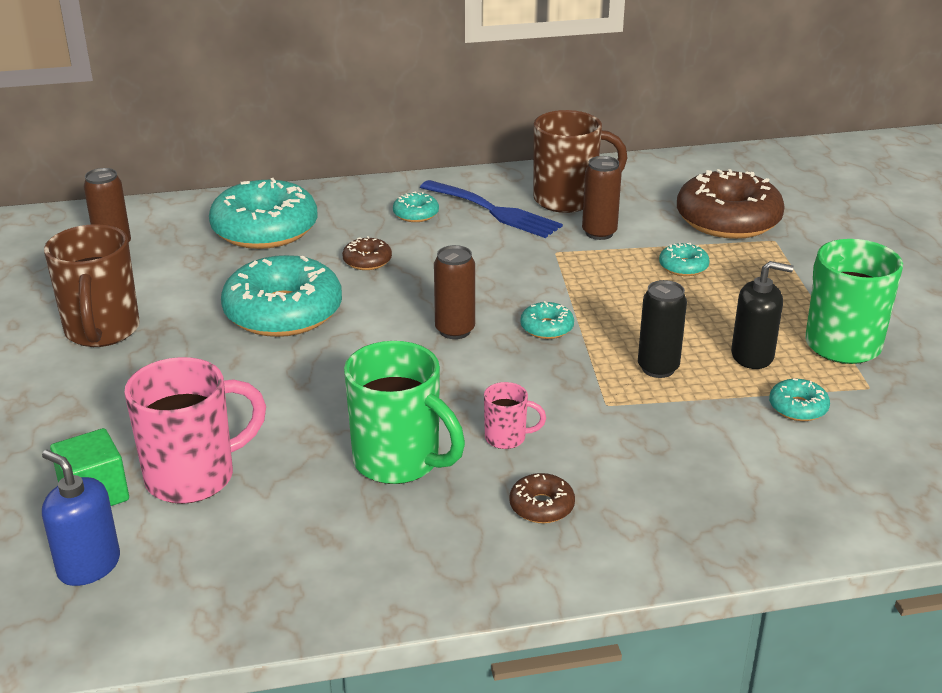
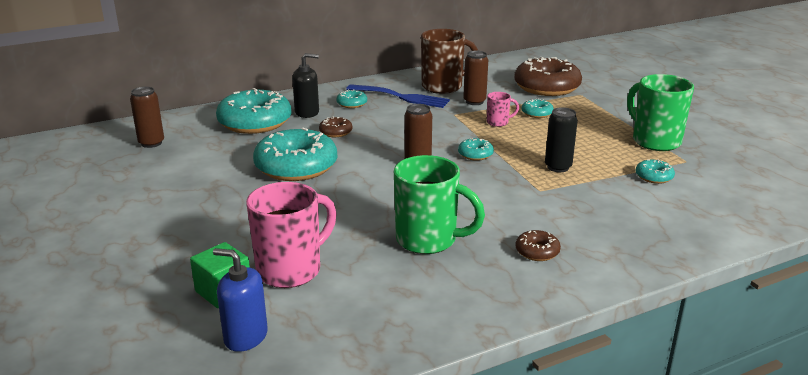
camera: 15 degrees left, 5 degrees down
(102, 332) = (172, 193): brown mug -> none
(507, 438) = (490, 217): pink mug -> pink mug (498, 122)
(752, 356) = (609, 154): black soap dispenser -> black soap dispenser (307, 112)

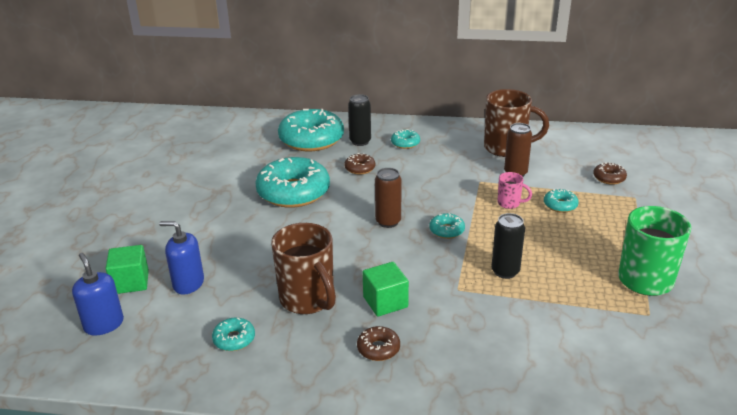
camera: 35 degrees right, 5 degrees up
(151, 143) = (223, 136): brown can -> none
(291, 270) = (188, 283): pink mug -> blue soap dispenser
(307, 112) = (360, 141): black soap dispenser -> black can
(401, 97) = (455, 148): blue fork -> none
(429, 240) = (308, 300): green mug -> brown mug
(496, 218) = (385, 302): none -> green cube
(546, 87) = (609, 178): brown donut -> brown donut, size x0.44
(654, 177) = (588, 318): turquoise donut -> turquoise donut (234, 339)

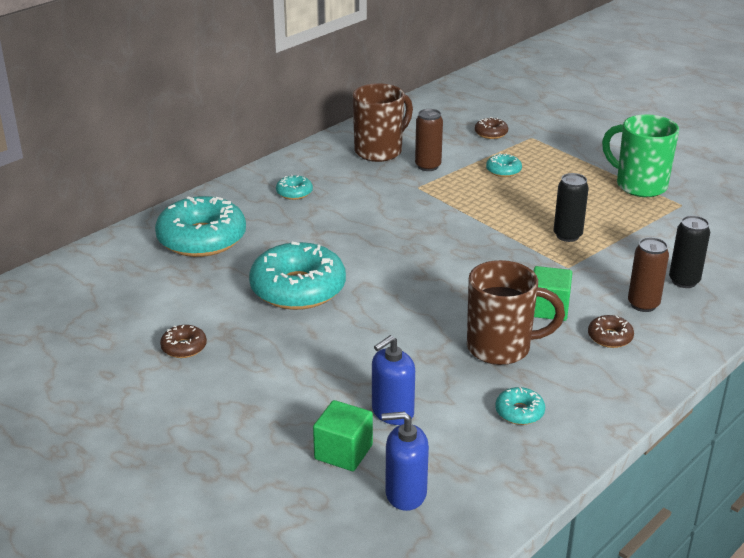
camera: 55 degrees left, 0 degrees up
(360, 141) = (252, 214): black can -> black can (684, 281)
(360, 168) = (306, 235): brown donut -> brown donut (184, 347)
(388, 222) = (424, 258): brown can -> brown can (643, 304)
(446, 230) = (476, 236): turquoise donut -> none
(509, 203) = (472, 190): pink mug -> none

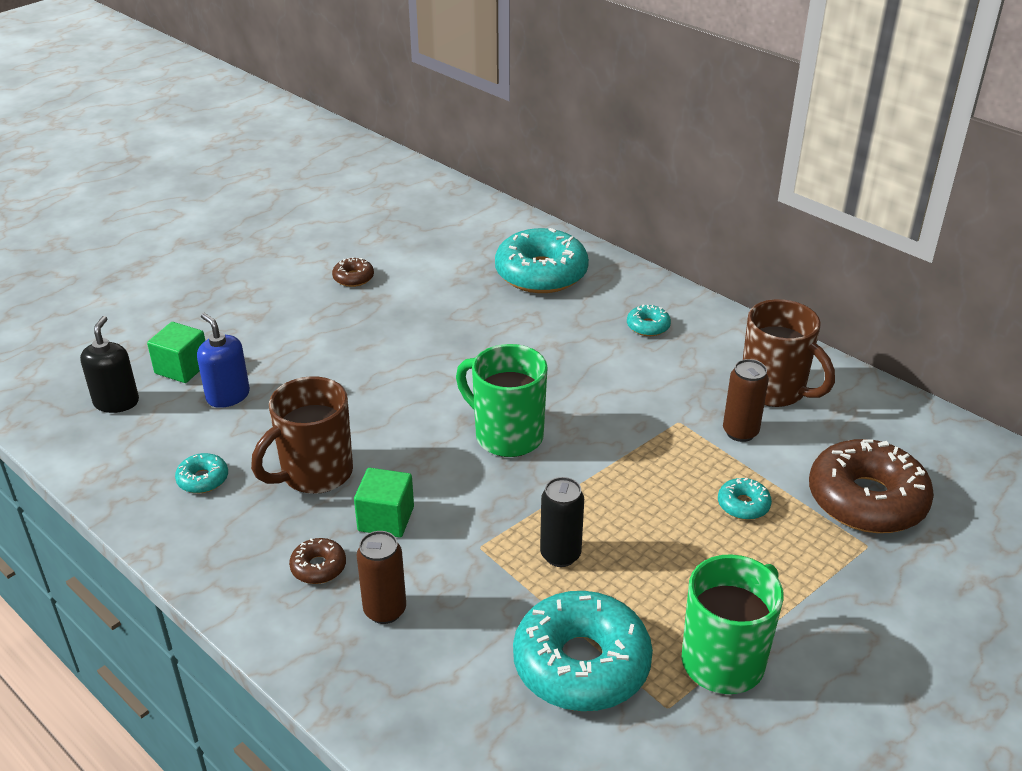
camera: 90 degrees right, 5 degrees up
(298, 289) = (443, 336): turquoise donut -> turquoise donut (581, 664)
(405, 493) = (116, 402): blue soap dispenser -> black soap dispenser
(440, 256) = (506, 435): none -> green mug
(491, 133) = (866, 500): brown donut -> brown donut, size x2.26
(501, 348) = (314, 474): brown mug -> brown mug turned 45 degrees clockwise
(684, 281) = (438, 666): black can -> none

